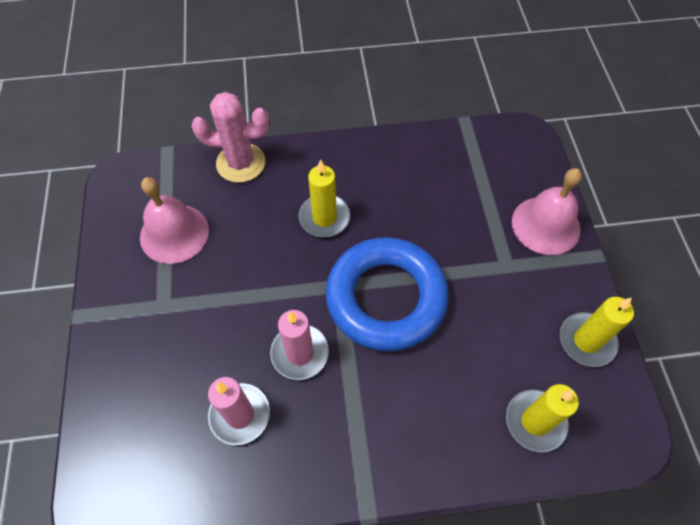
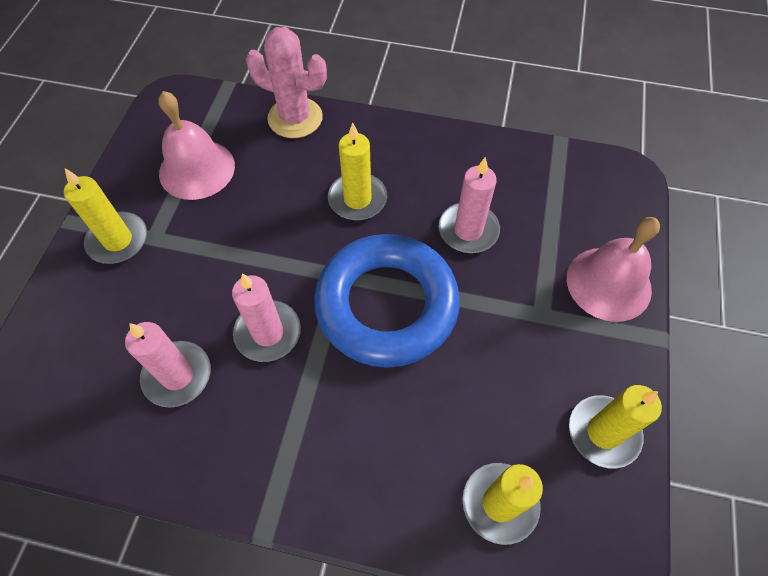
camera: 20 degrees right, 0 degrees up
(132, 318) = (118, 240): none -> yellow candle
(424, 216) = (468, 230): none -> pink candle

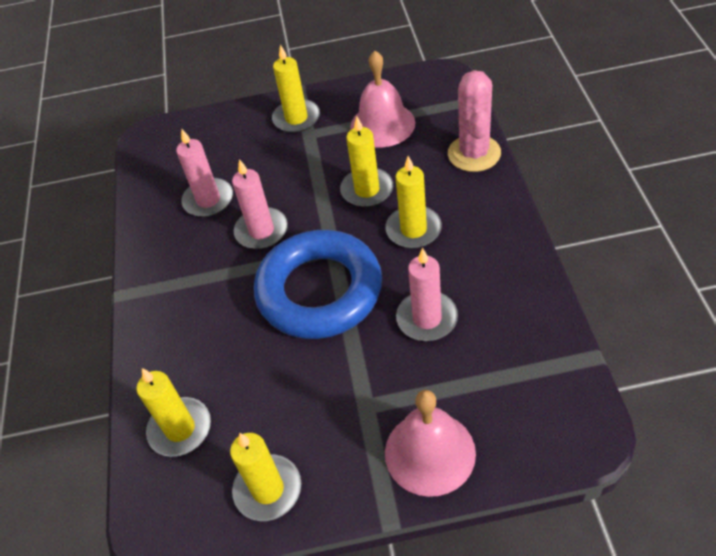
camera: 75 degrees right, 10 degrees down
(279, 216) = (367, 190): none -> yellow candle

